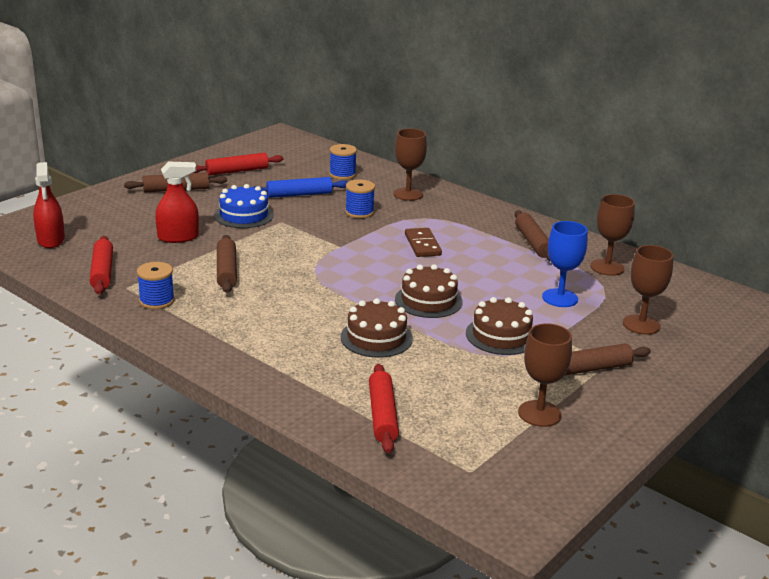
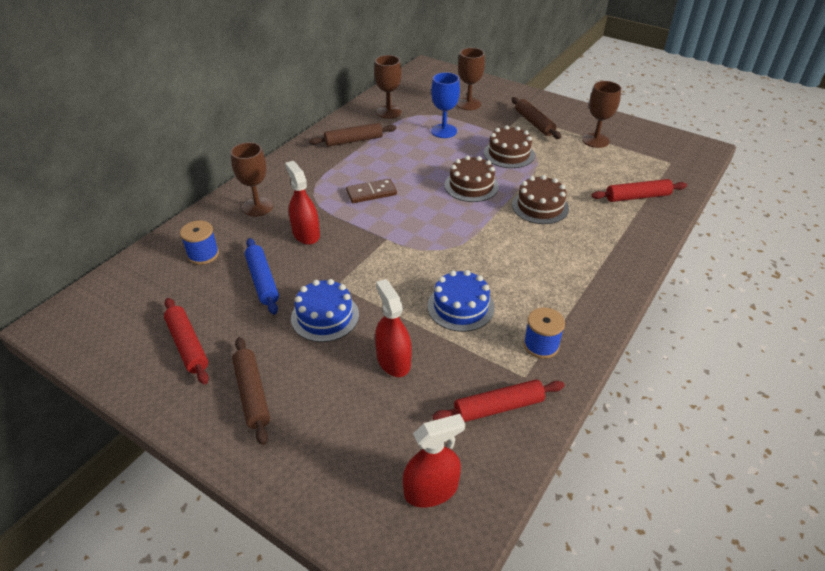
camera: 95 degrees left, 15 degrees up
(227, 271) = (460, 306): brown rolling pin -> blue cake
(359, 212) = (306, 234): blue spool -> red spray bottle

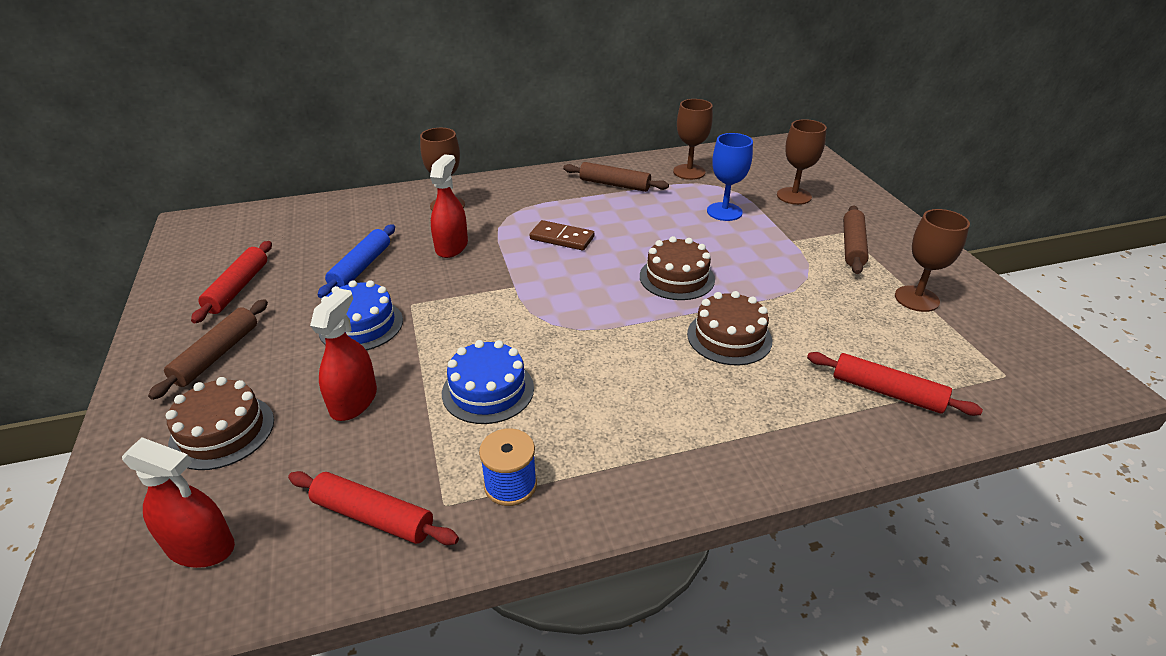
camera: 40 degrees right, 5 degrees down
(203, 254) = (352, 224): blue spool -> none
(509, 154) = (770, 265): brown cake -> brown cake (222, 432)

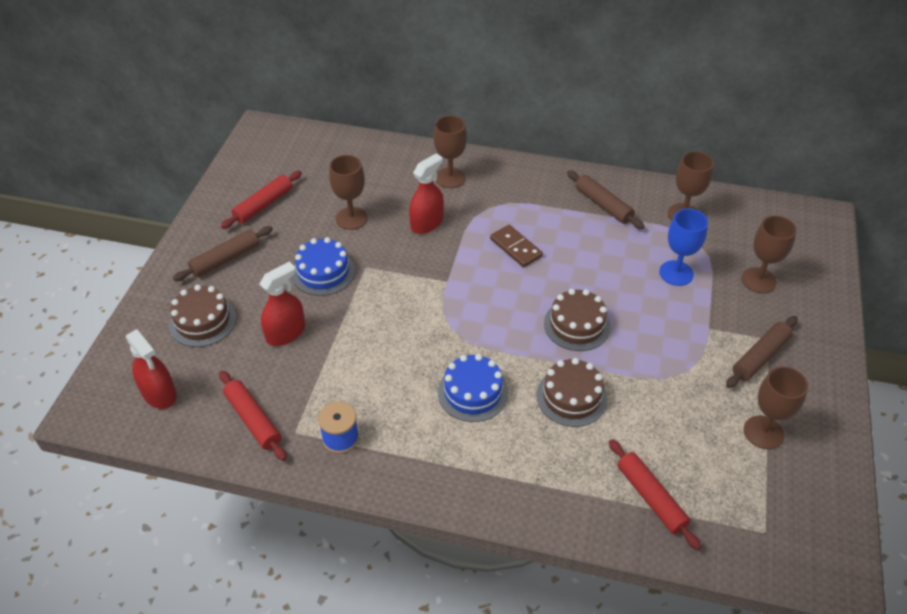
camera: 30 degrees right, 10 degrees up
(361, 267) = (351, 218): blue rolling pin -> brown goblet
(488, 390) = (371, 363): blue cake -> blue cake (473, 392)

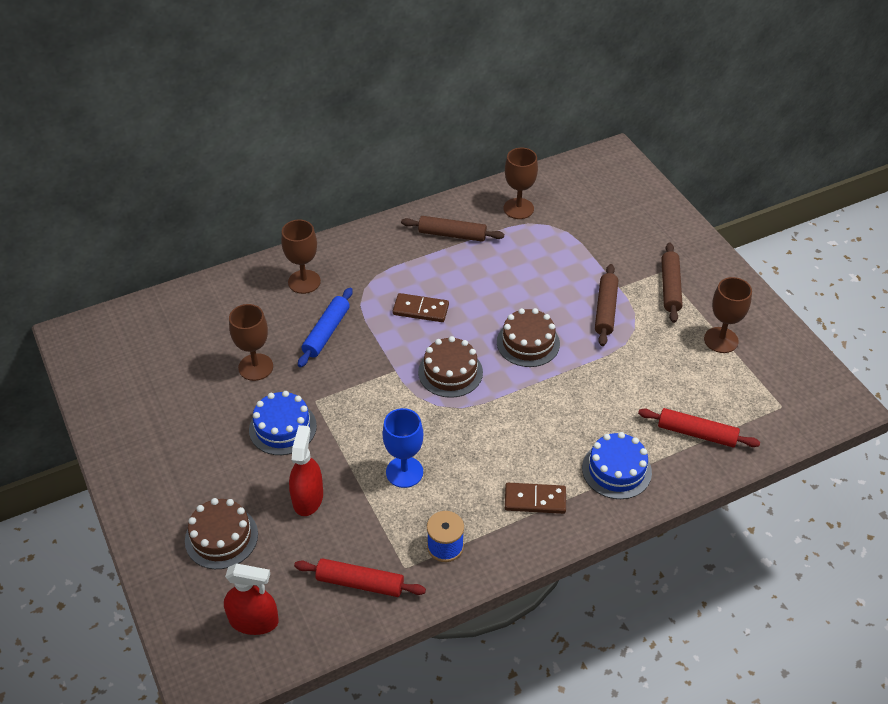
camera: 40 degrees left, 0 degrees up
(225, 259) = (179, 472): brown rolling pin -> brown rolling pin (605, 310)
(263, 205) = (159, 404): red rolling pin -> none
(427, 223) = (326, 332): red spray bottle -> blue rolling pin
(447, 453) = (535, 500): none -> brown domino
(473, 392) = (506, 443): blue cake -> blue cake (616, 470)
(571, 397) = (578, 399): brown cake -> brown cake (450, 372)
(676, 273) = (557, 258): blue goblet -> blue goblet (404, 472)
(758, 280) = (617, 230): brown goblet -> none

